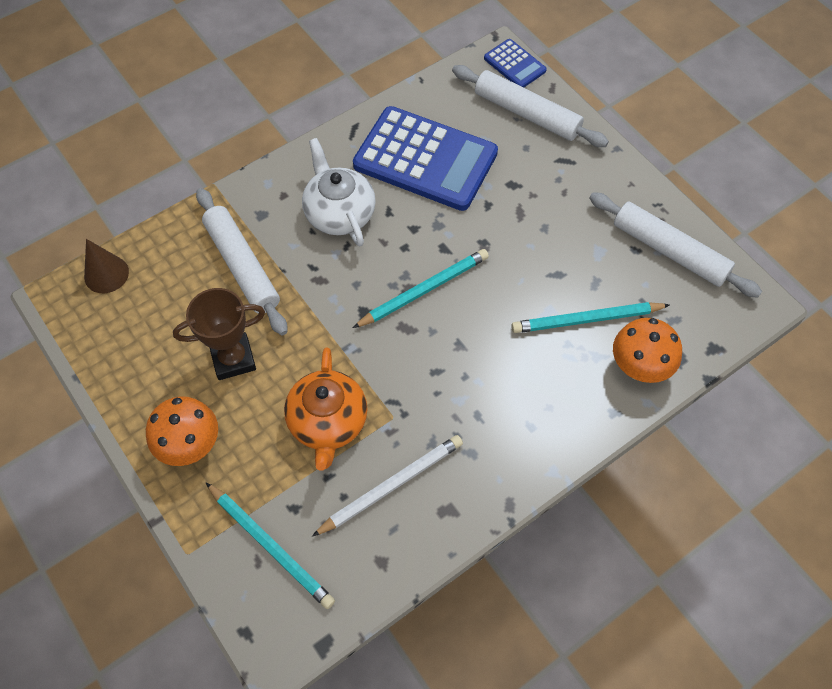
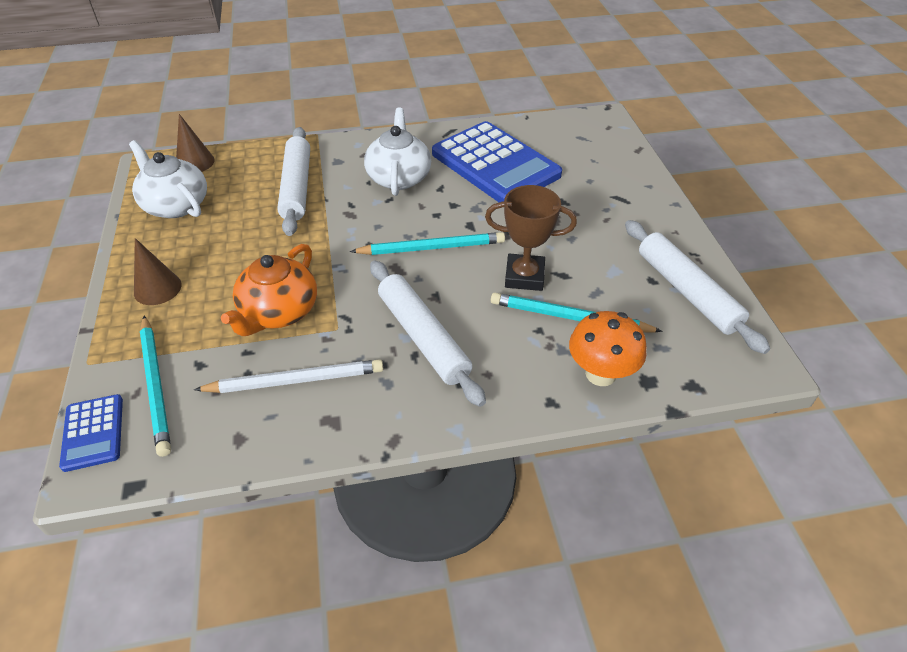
camera: 25 degrees right, 15 degrees down
(129, 339) = (175, 205): none -> white teapot
(190, 446) = (157, 288): orange mushroom -> brown cone
(233, 359) = (240, 243): brown trophy -> brown trophy (524, 276)
(514, 64) = (613, 127): blue calculator -> blue calculator (93, 433)
(526, 114) = (604, 159): white rolling pin -> white rolling pin (423, 337)

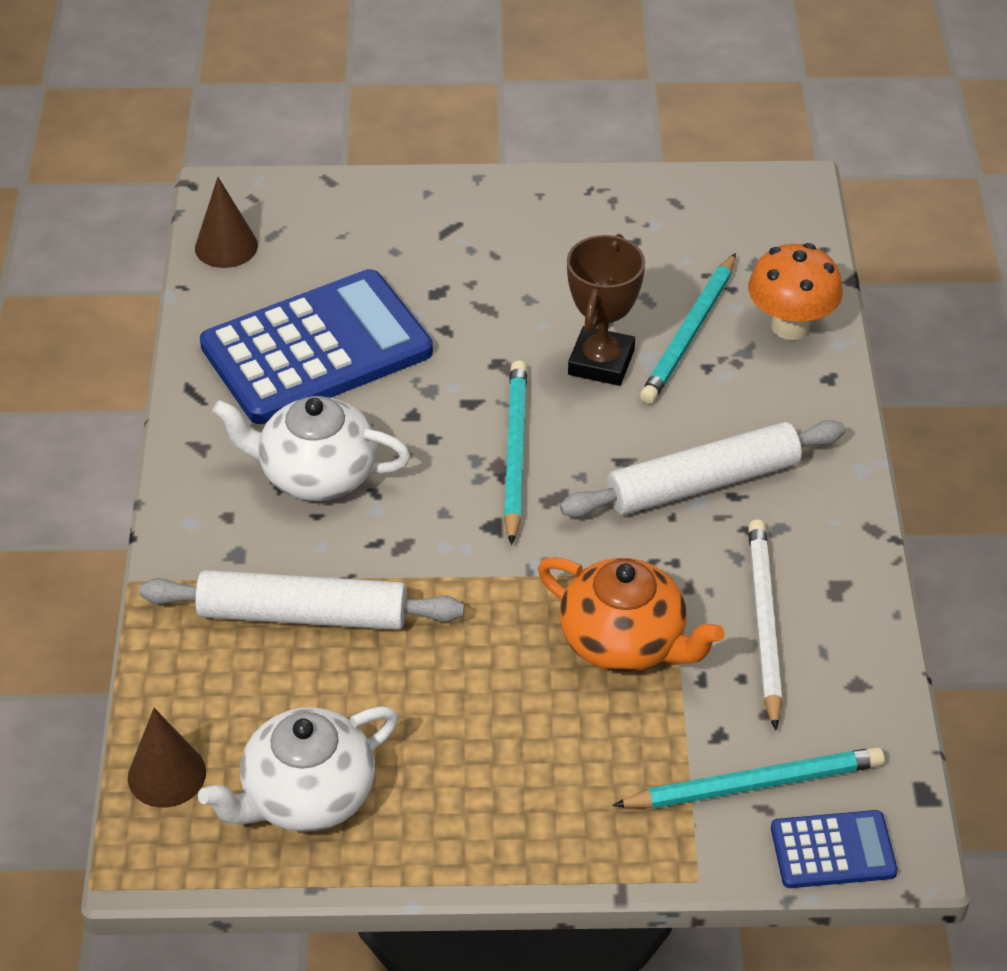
camera: 80 degrees left, 0 degrees up
(157, 288) = (539, 802): brown cone -> brown cone (226, 246)
(687, 292) = (662, 216): white rolling pin -> none

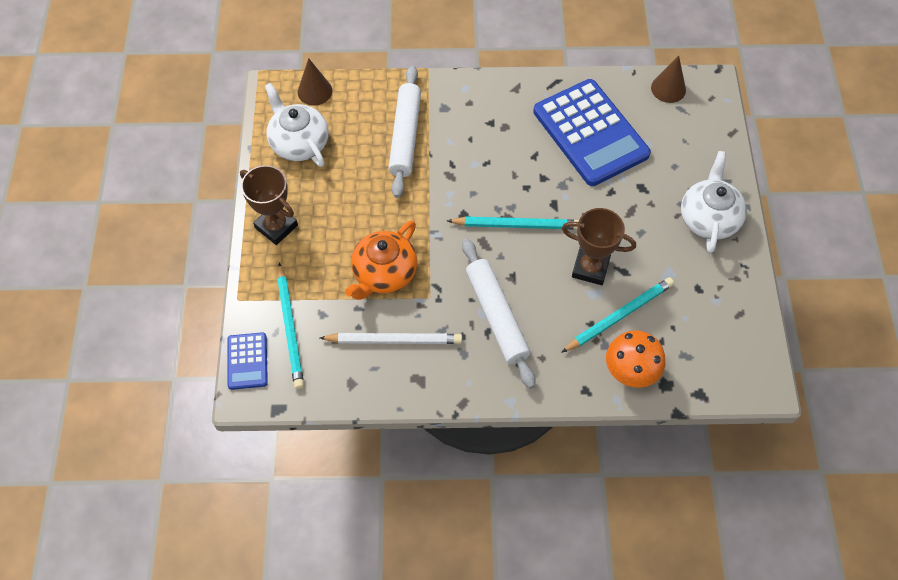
camera: 90 degrees right, 15 degrees up
(316, 474) = (498, 137): white teapot -> white teapot (708, 218)
(520, 823) = (276, 226): none -> brown trophy
(690, 333) = (619, 316): turquoise pencil -> turquoise pencil turned 120 degrees clockwise

